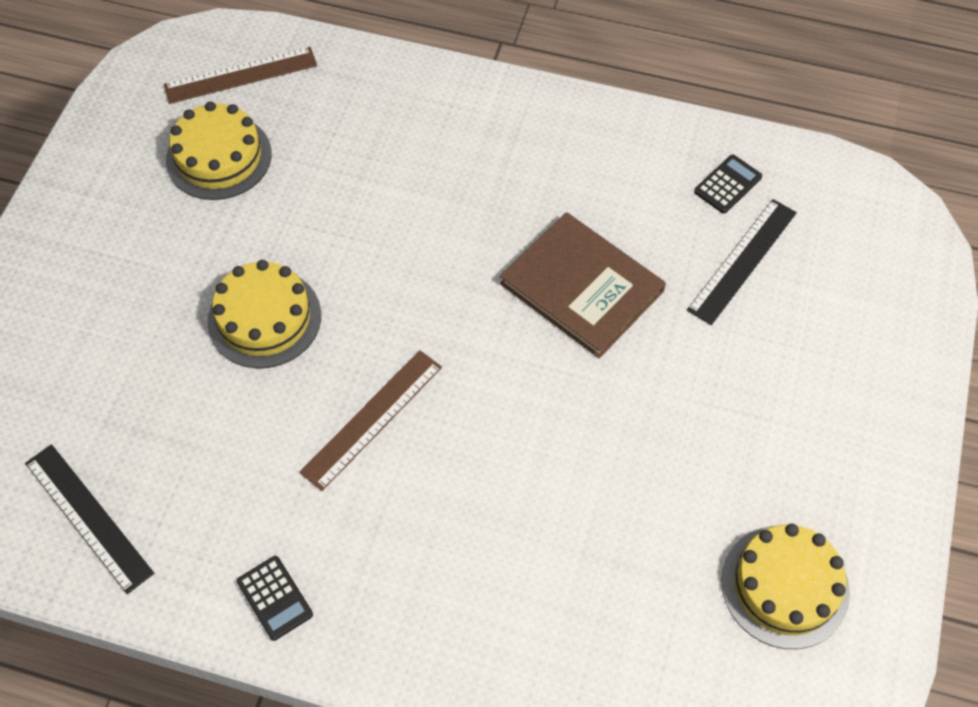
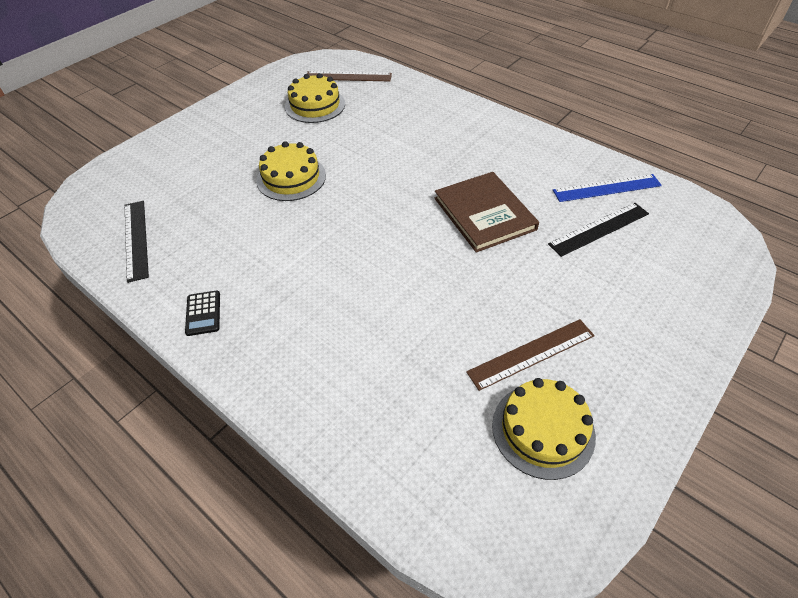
camera: 25 degrees right, 10 degrees down
(372, 418) = (319, 241): brown ruler -> brown ruler (531, 353)
(727, 184) = (607, 188): black calculator -> blue ruler

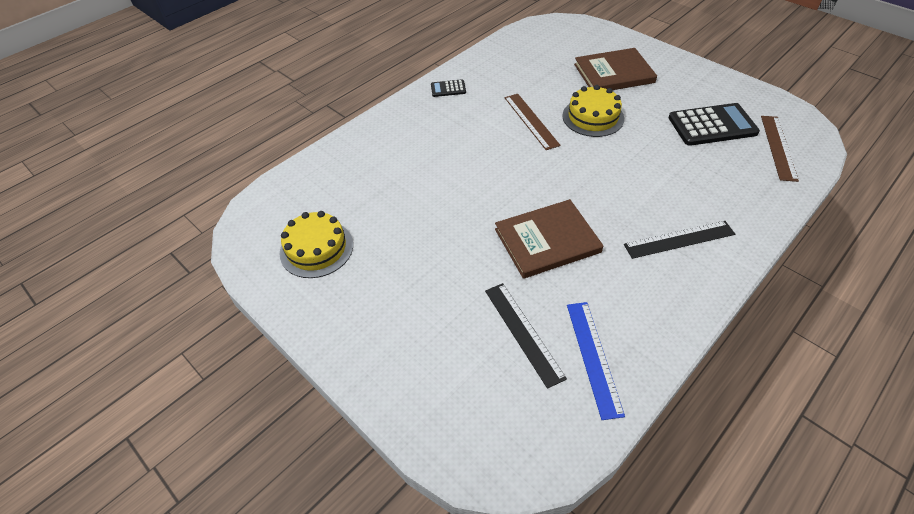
camera: 95 degrees right, 0 degrees up
(136, 239) = (519, 52): black ruler -> black ruler (679, 239)
(212, 159) = (613, 73): none -> brown book
(315, 105) = (712, 125): yellow cake -> black calculator
(531, 353) = (381, 252): brown ruler -> brown ruler (531, 121)

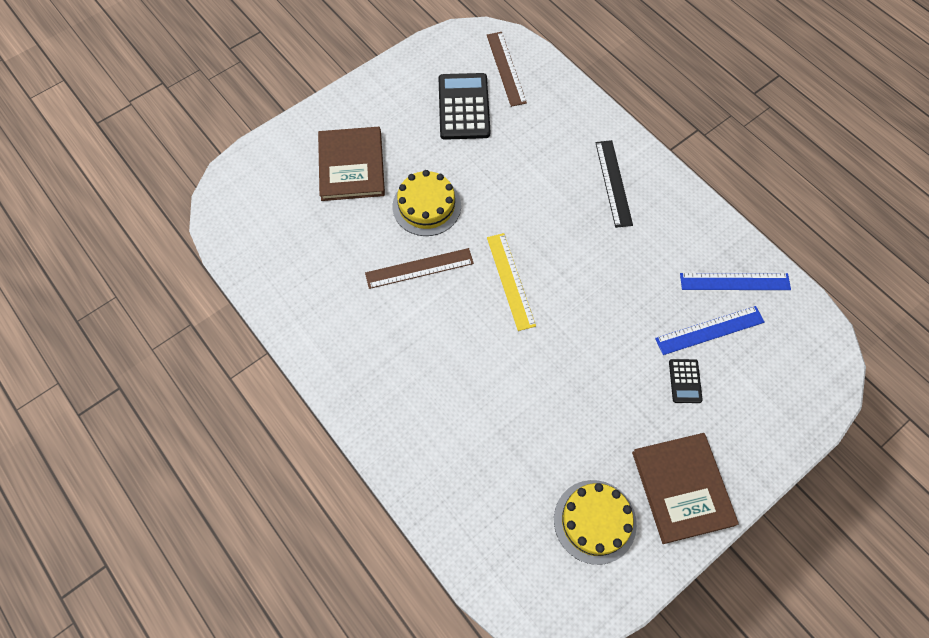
camera: 85 degrees left, 15 degrees up
(448, 89) = (332, 351): black calculator -> black calculator (685, 381)
(523, 332) = (710, 330): black ruler -> blue ruler
(536, 174) = (510, 281): none -> yellow ruler
(547, 241) = (605, 289): brown book -> brown book (682, 488)
(778, 147) = (506, 68): brown ruler -> brown ruler turned 60 degrees clockwise

